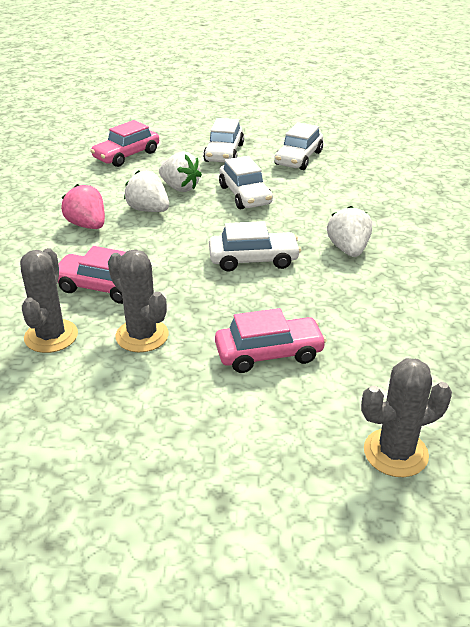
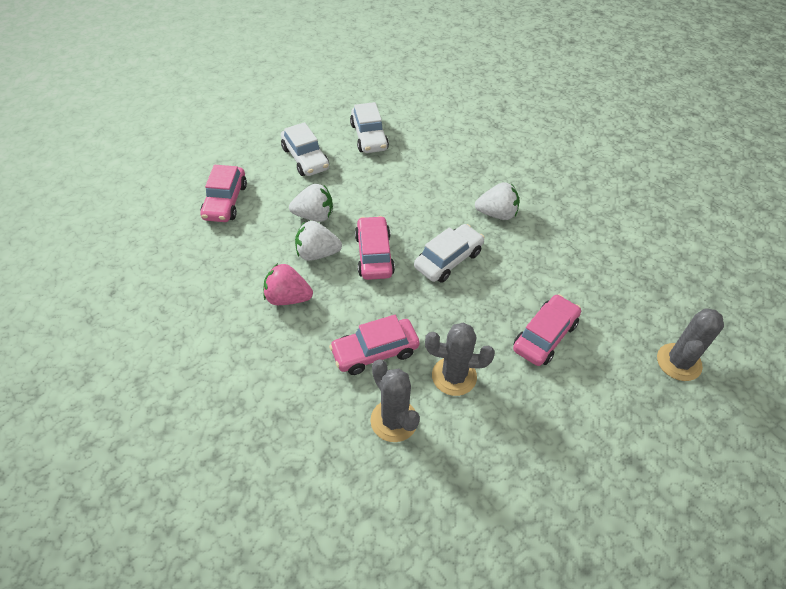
camera: 40 degrees left, 15 degrees up
(192, 229) = (374, 255): none -> pink car
(245, 195) = (373, 198): white car -> none
(348, 249) = (497, 214): white strawberry -> white strawberry turned 135 degrees clockwise

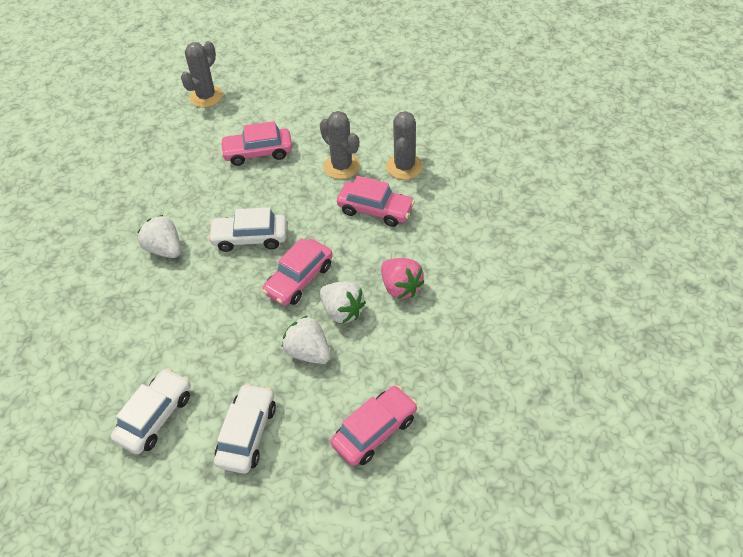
camera: 135 degrees left, 0 degrees up
(679, 362) = (206, 96): grey cactus -> grey cactus turned 45 degrees counterclockwise

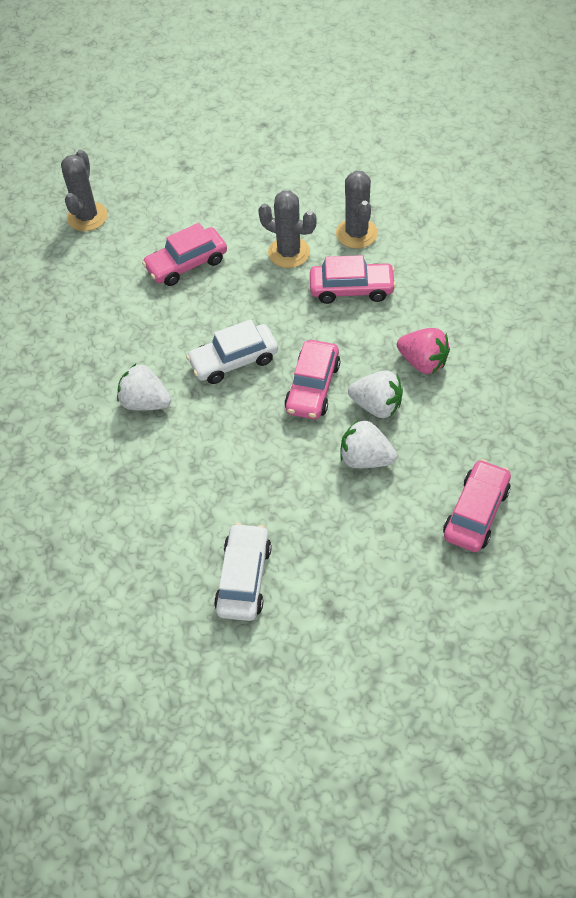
camera: 20 degrees left, 5 degrees up
(247, 434) = (350, 560): white car -> none

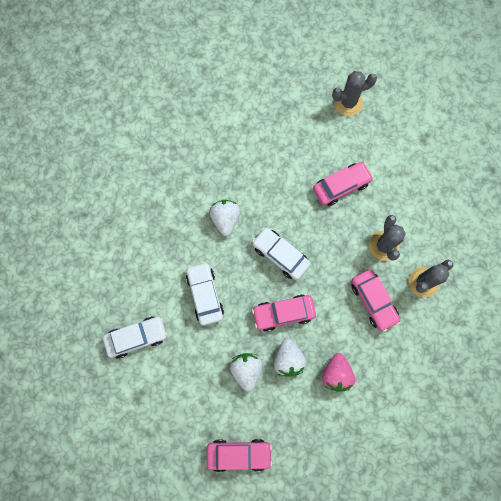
camera: 60 degrees right, 20 degrees up
(186, 264) = (341, 186): pink car -> pink car turned 120 degrees clockwise
(234, 467) = (205, 295): none -> white car

